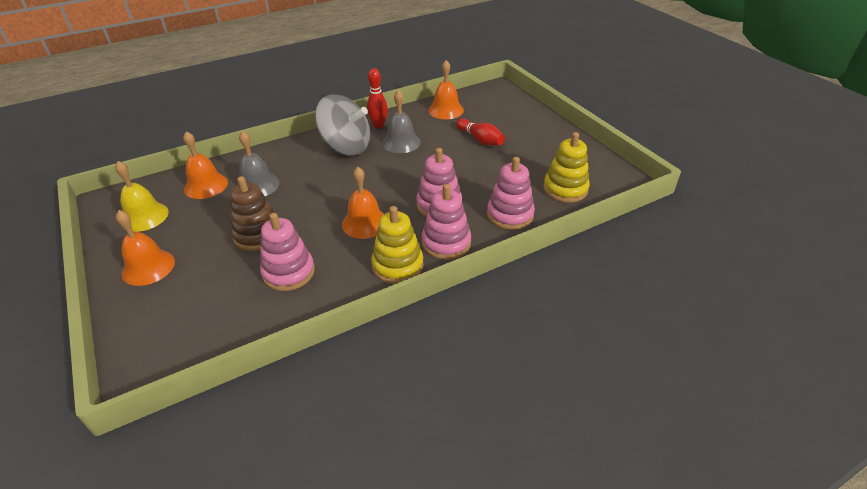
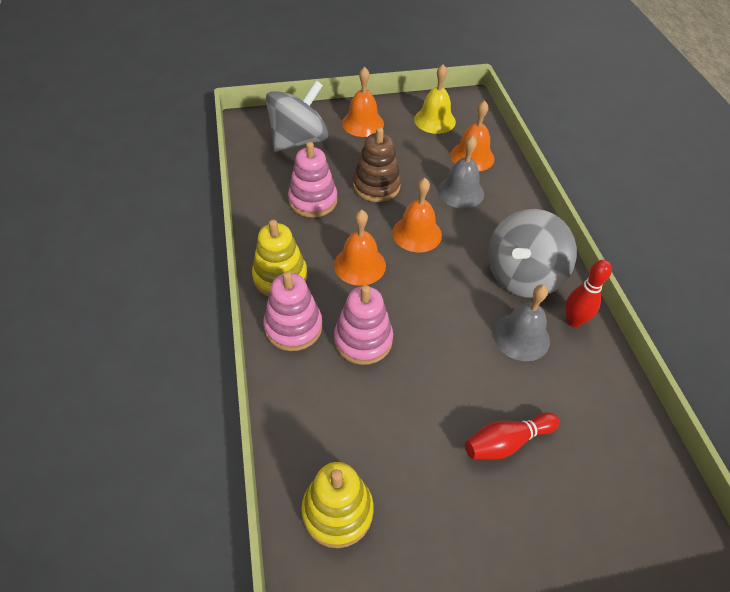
camera: 105 degrees right, 10 degrees up
(183, 312) = (298, 140): none -> grey spinning top
(446, 110) = (612, 423): orange bell -> orange bell (417, 233)
(510, 215) = (312, 411): pink stacking toy -> none

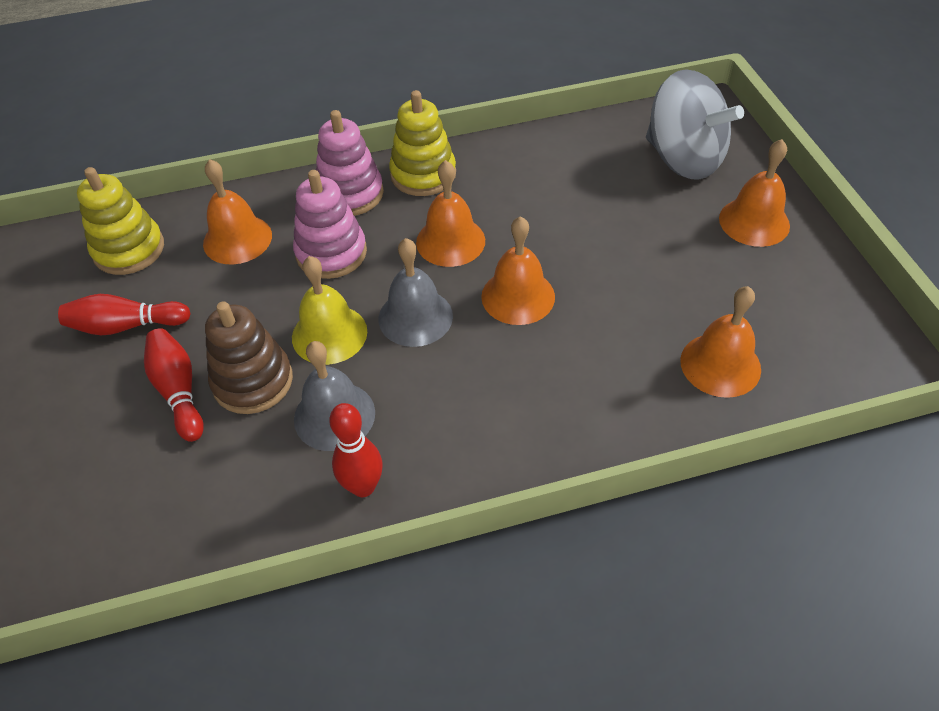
camera: 90 degrees right, 0 degrees up
(313, 200) = (561, 186): pink stacking toy -> none
(337, 412) = (237, 239): none -> orange bell
(376, 186) = (609, 247): brown stacking toy -> brown stacking toy (253, 381)
(434, 120) = (804, 311): yellow bell -> yellow bell (329, 334)
(437, 497) = (126, 326): none -> red bowling pin
(460, 192) = (623, 348): grey bell -> grey bell (415, 317)
(522, 275) = (449, 424): grey spinning top -> none

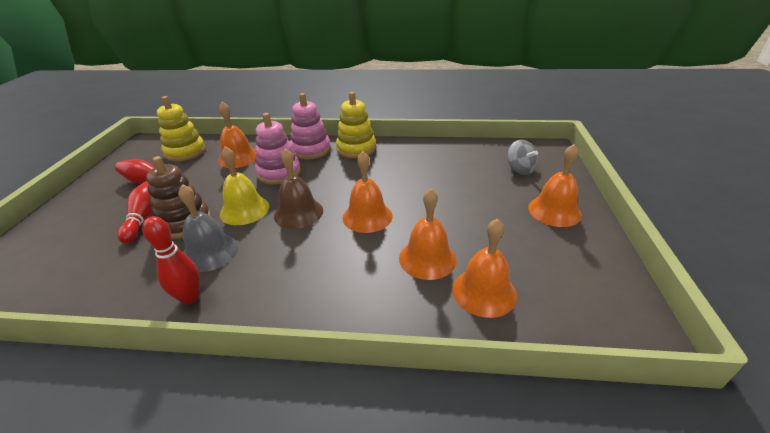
camera: 20 degrees right, 15 degrees down
(415, 317) = (298, 213): grey bell -> brown bell
(450, 241) = (348, 181): orange bell -> orange bell (427, 258)
(683, 159) = (520, 169): grey spinning top -> grey spinning top, size x0.50

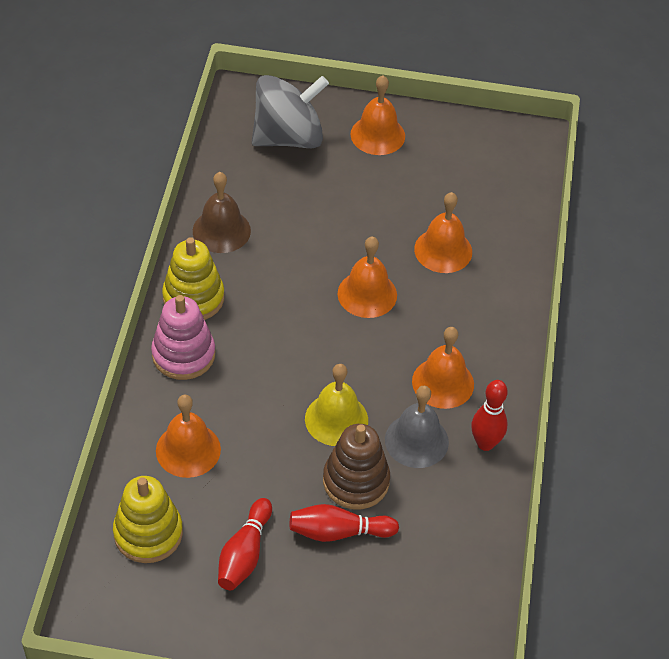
camera: 90 degrees left, 15 degrees up
(279, 173) = (248, 390): pink stacking toy -> none
(298, 213) = (351, 361): brown bell -> brown bell (221, 230)
(484, 292) = (489, 218): orange bell -> orange bell (443, 382)
(520, 169) = (288, 137): grey spinning top -> grey spinning top, size x1.99

